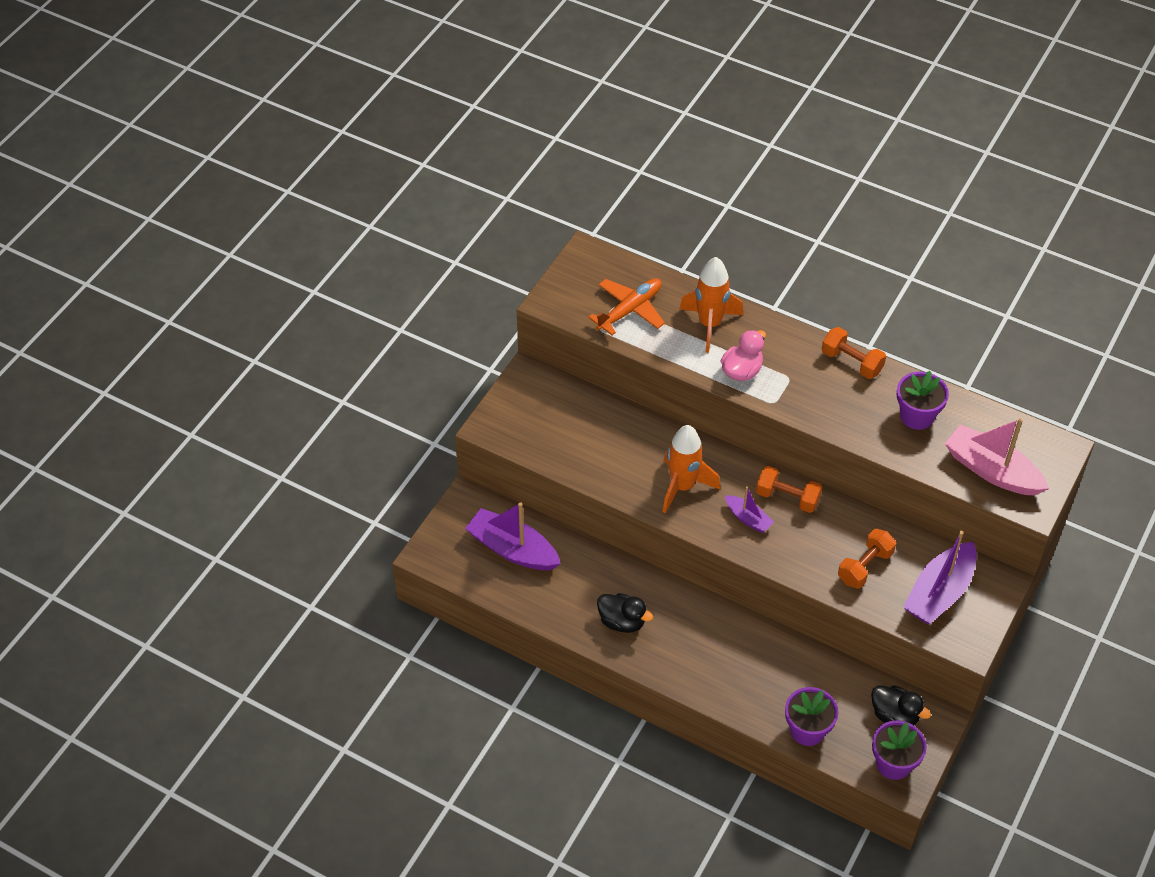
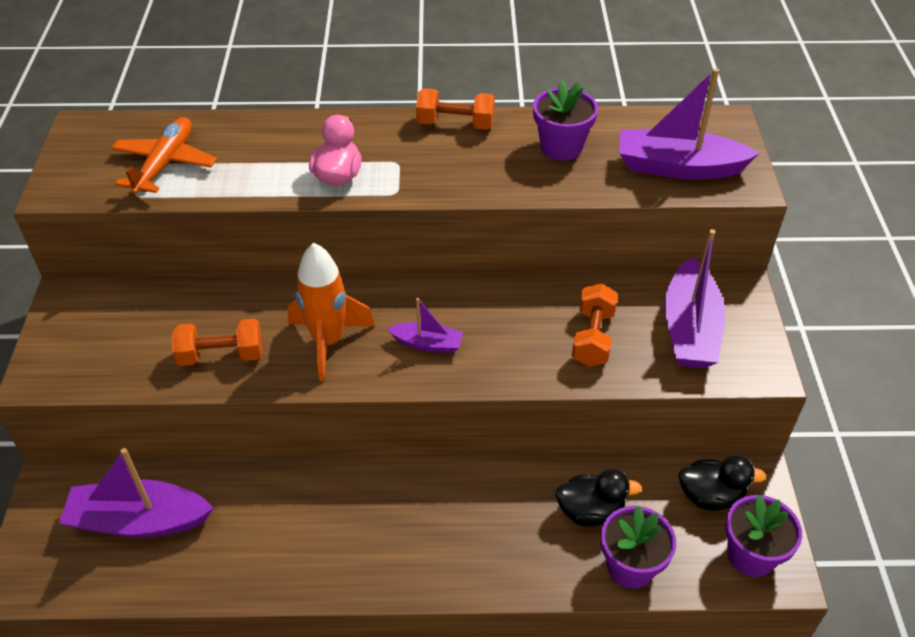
camera: 30 degrees left, 5 degrees down
(622, 622) = (329, 544): black duck -> black duck (590, 511)
(710, 324) = (271, 145): orange rocket -> none
(787, 498) = (457, 302): orange dumbbell -> orange dumbbell (221, 355)
(992, 471) = (678, 167): pink boat -> purple boat

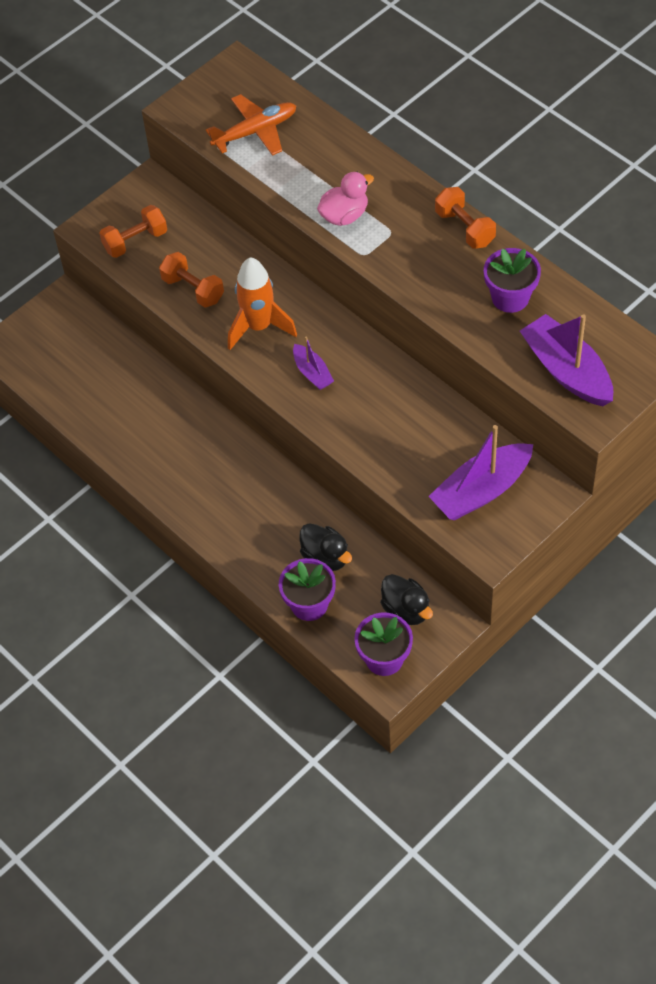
camera: 50 degrees right, 10 degrees up
(139, 520) = (87, 359): purple boat -> none
(592, 338) = (413, 447): orange dumbbell -> orange dumbbell (135, 241)

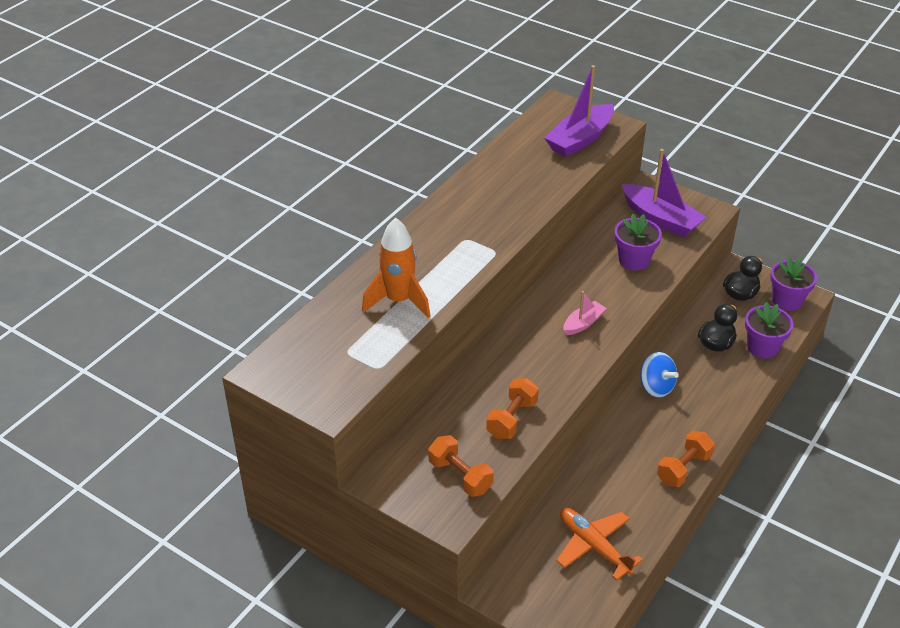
camera: 105 degrees left, 15 degrees down
(255, 131) = (356, 342): orange plane -> orange plane (593, 546)
(259, 327) = (543, 365): orange rocket -> orange rocket (398, 301)
(272, 480) = (656, 387): none -> blue spinning top
(312, 373) = (583, 323): purple boat -> pink boat
(344, 215) = (453, 269): pink duck -> none
(465, 228) = (451, 200): orange dumbbell -> orange dumbbell (683, 468)
(510, 298) = (518, 170): purple flower pot -> purple flower pot (634, 260)

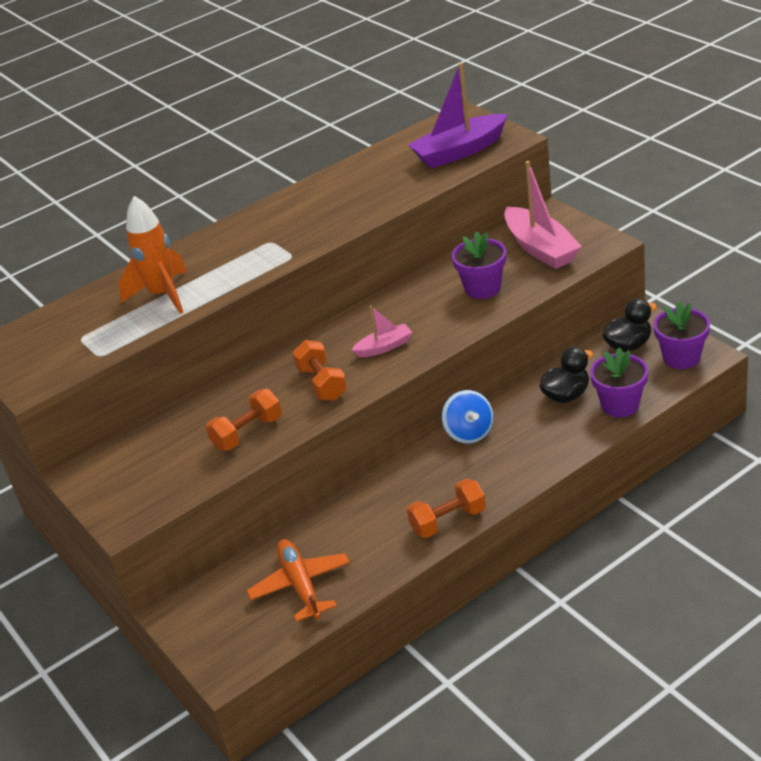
camera: 25 degrees right, 5 degrees down
(460, 476) = (160, 481): orange dumbbell -> orange dumbbell (322, 383)
(660, 219) = (540, 248): purple boat -> pink boat

